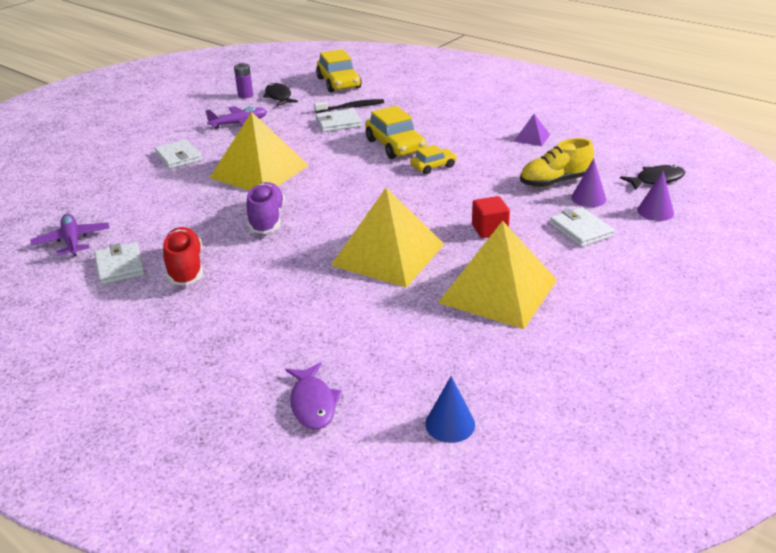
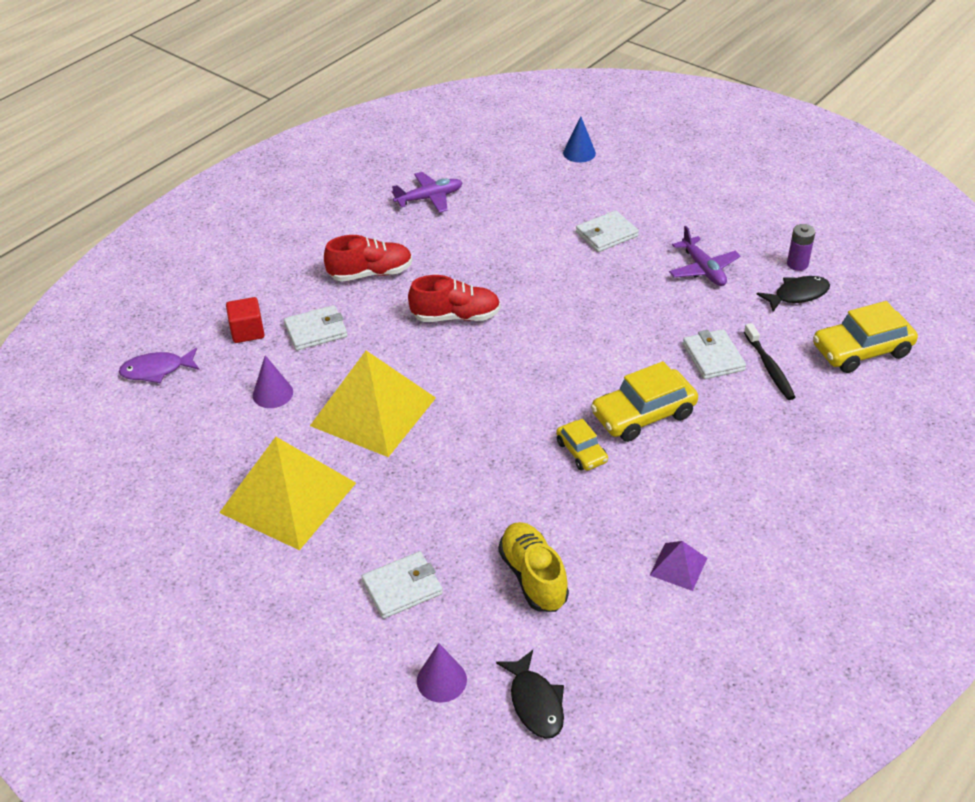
camera: 90 degrees right, 10 degrees up
(120, 266) = (380, 234): white wallet -> white wallet (316, 331)
(259, 171) = (569, 300): yellow pyramid -> none
(267, 220) = (456, 316): purple shoe -> red shoe
(450, 424) = (105, 452): blue cone -> blue cone (579, 153)
(489, 229) = (414, 498): red cube -> red cube (247, 331)
(588, 198) = (484, 608): purple cone -> purple cone (273, 393)

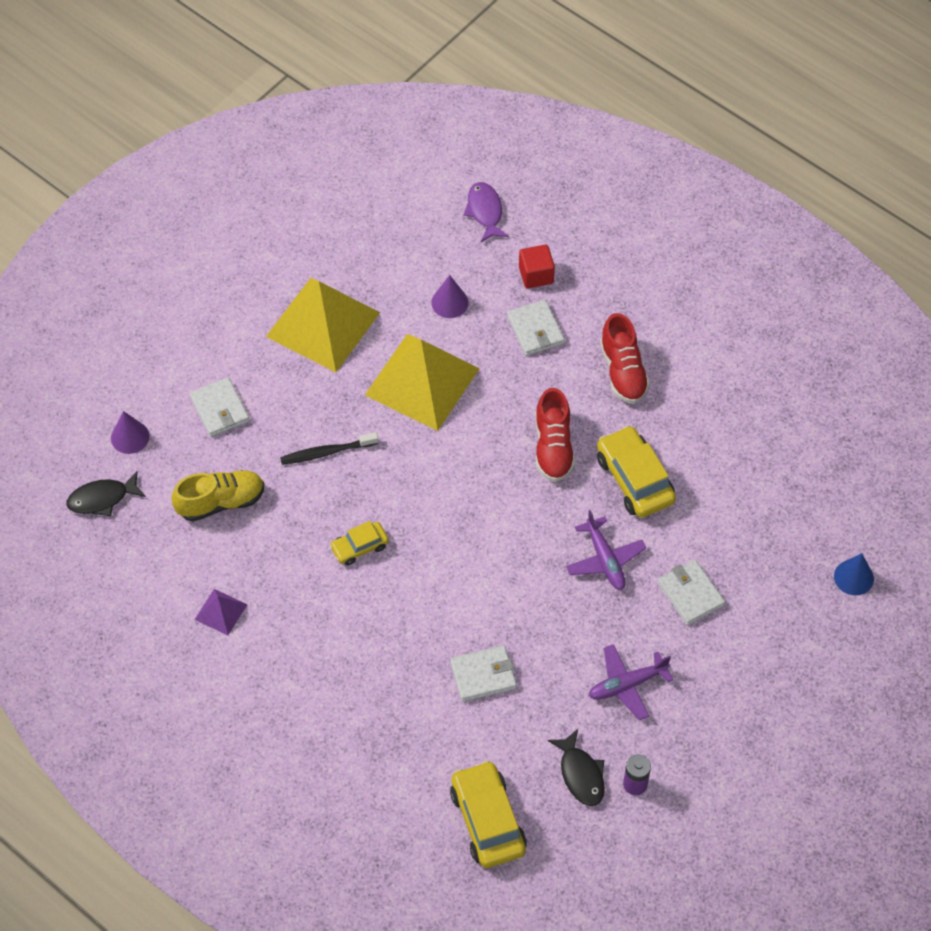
camera: 90 degrees right, 15 degrees up
(429, 198) = (757, 422): purple plane -> purple plane (605, 560)
(643, 414) = (404, 603): yellow car -> yellow car (634, 479)
(769, 367) = (465, 726): black toothbrush -> black toothbrush (327, 452)

